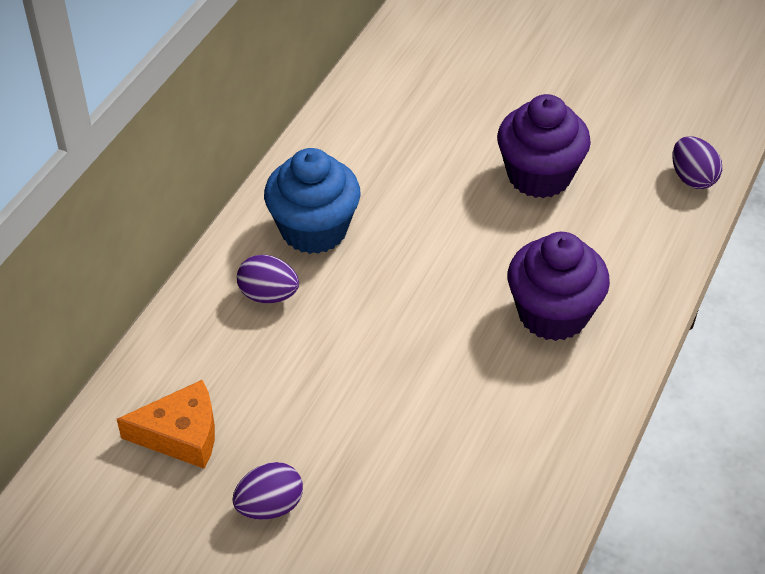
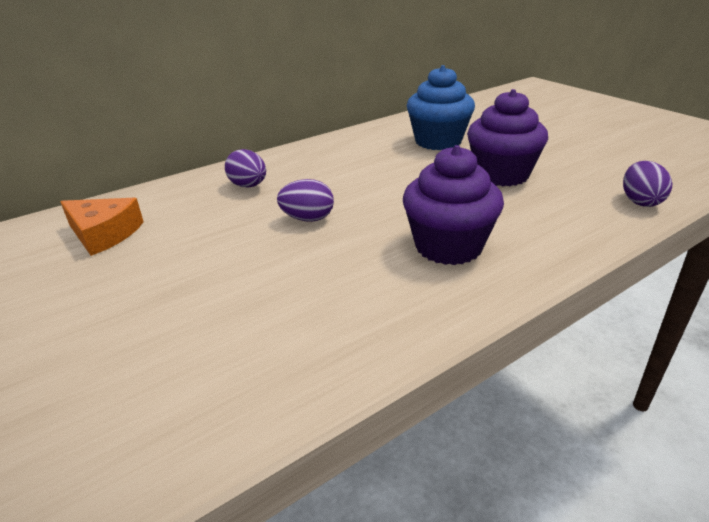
camera: 30 degrees right, 15 degrees down
(270, 506) = (98, 292): purple egg -> purple egg (308, 219)
(314, 230) = (313, 166): blue cupcake -> blue cupcake (438, 141)

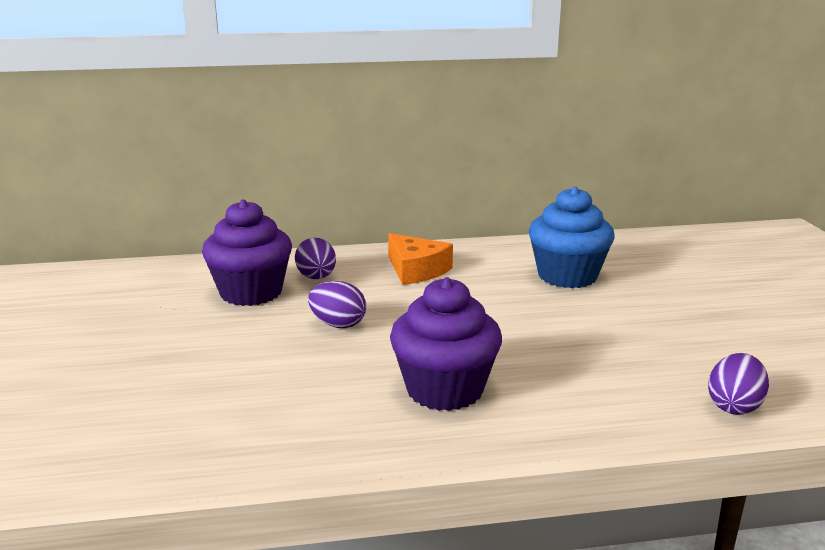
camera: 25 degrees right, 10 degrees down
(104, 234) = (155, 291): orange cheese -> orange cheese (416, 270)
(501, 175) = (596, 331): purple cupcake -> purple cupcake (251, 292)

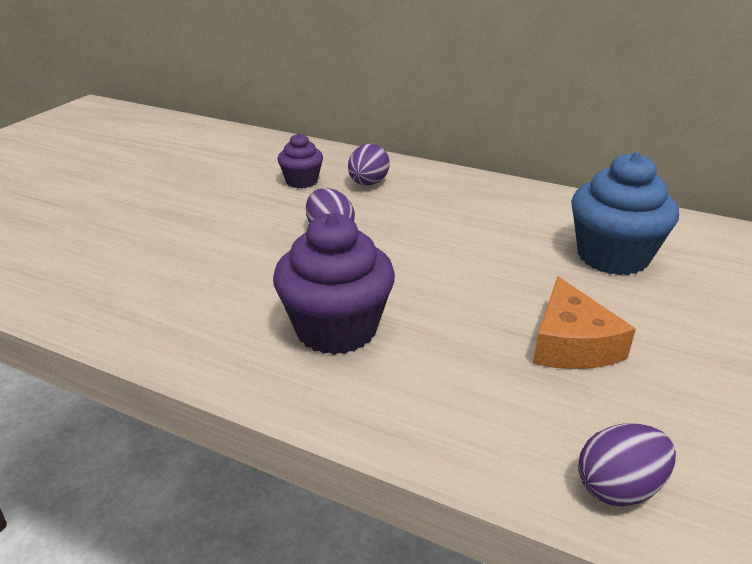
camera: 35 degrees right, 10 degrees up
(251, 292) = (302, 181): purple cupcake -> purple cupcake, size x0.55
(416, 270) = (463, 202): orange cheese -> orange cheese (571, 344)

